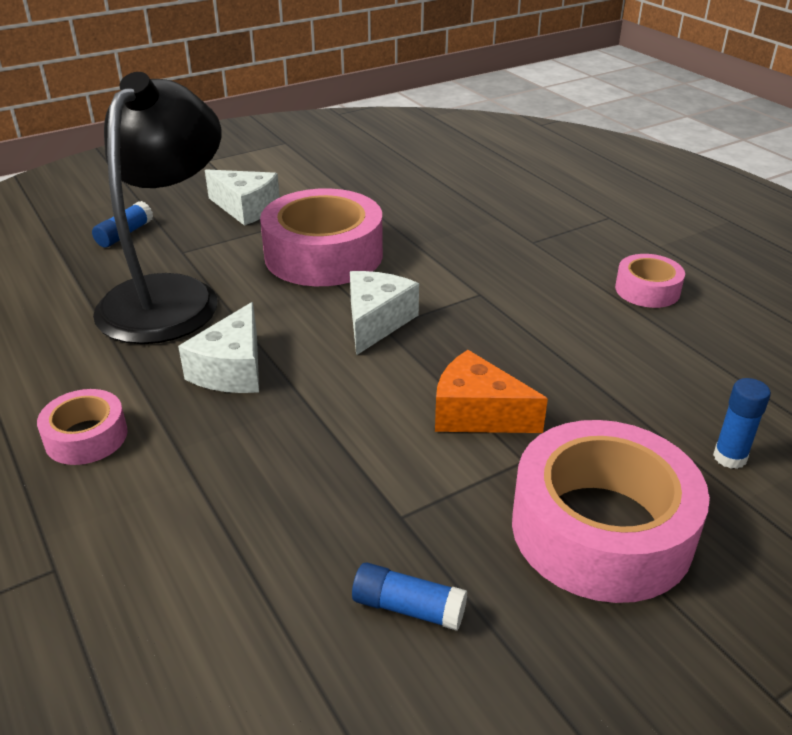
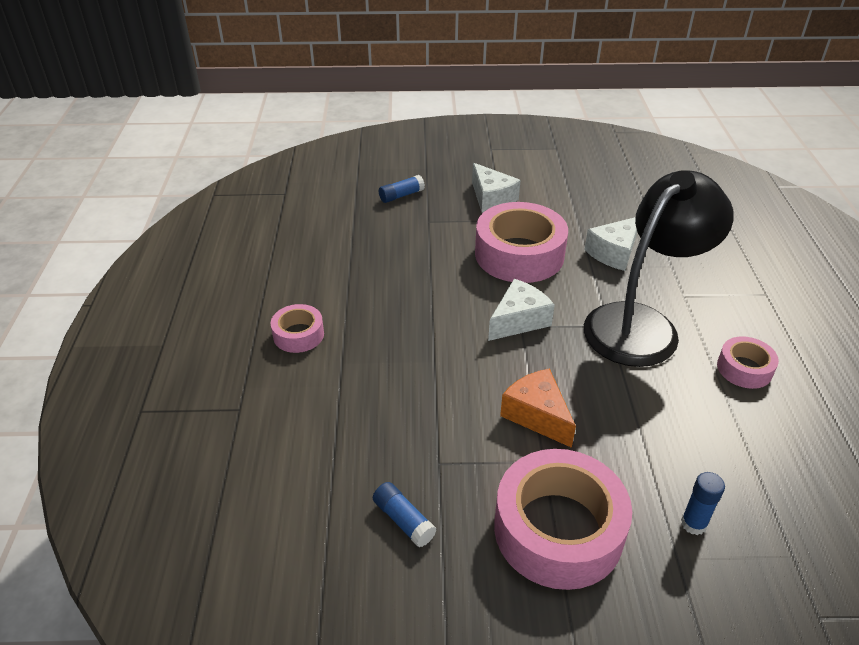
camera: 30 degrees right, 5 degrees up
(170, 295) = (401, 253): black lamp -> black lamp (642, 324)
(232, 369) = (405, 321): white cheese -> white cheese (614, 253)

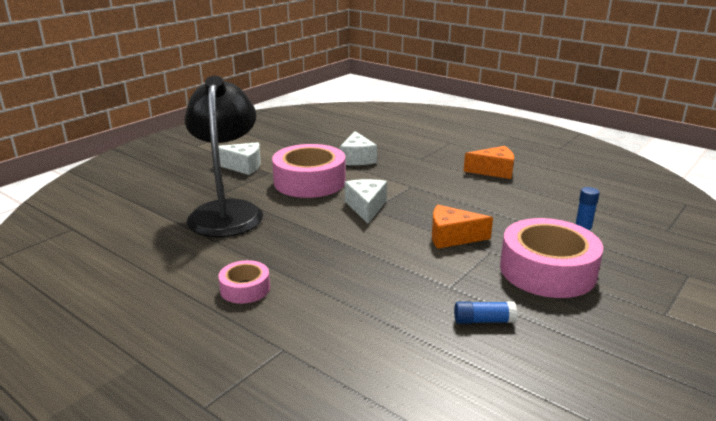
camera: 50 degrees left, 15 degrees down
(401, 195) = (176, 190): blue glue stick -> none
(642, 324) = (425, 178): black lamp -> black lamp (227, 211)
(744, 369) = (493, 171): pink tape -> orange cheese

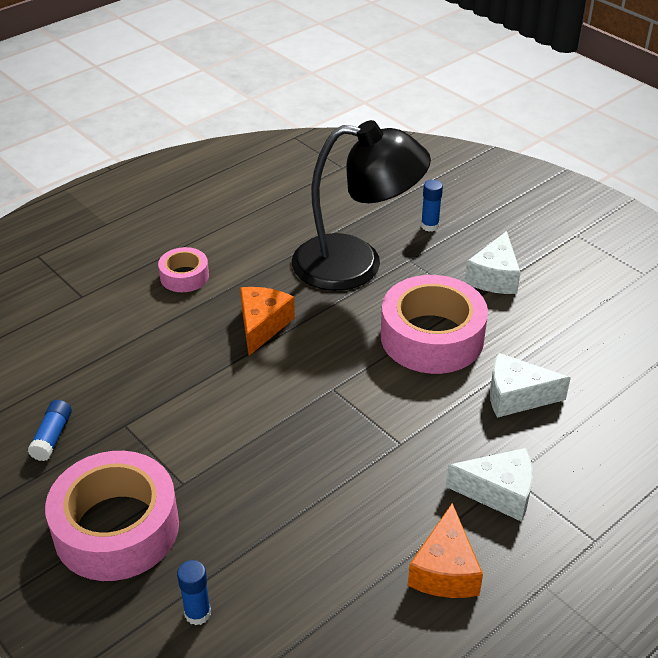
camera: 100 degrees right, 15 degrees up
(178, 188) = (429, 226): none -> blue glue stick
(366, 207) = (338, 383): white cheese -> white cheese (498, 492)
(452, 237) = (231, 454): orange cheese -> orange cheese (262, 326)

